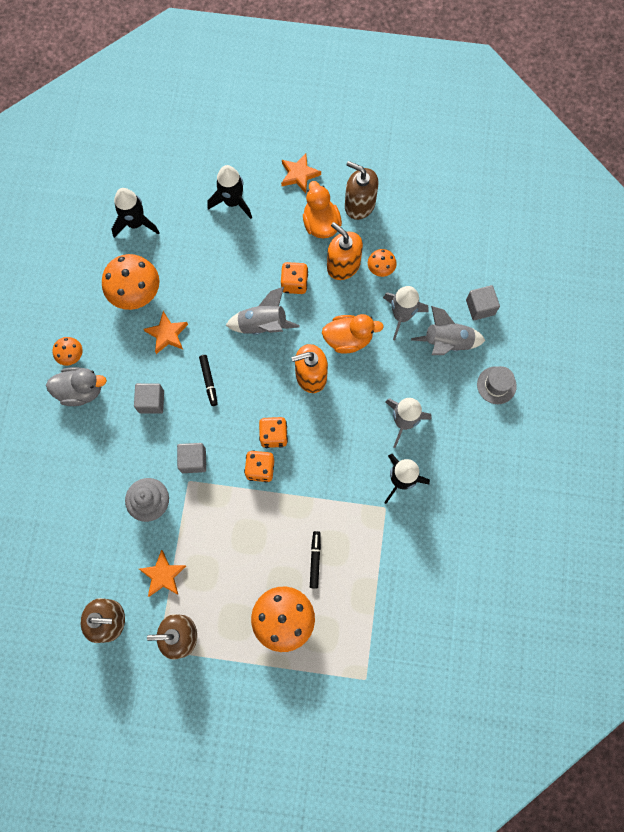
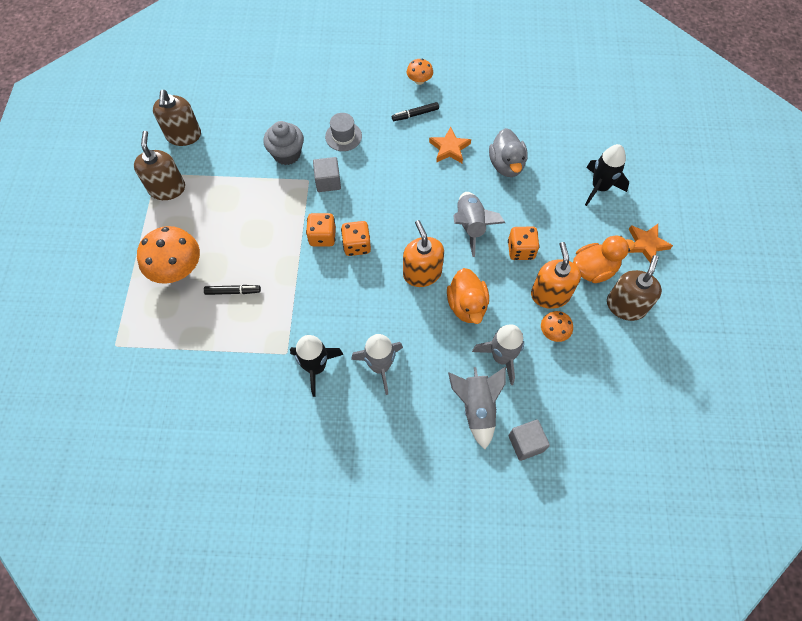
camera: 85 degrees right, 10 degrees down
(81, 391) = (387, 91): grey duck -> grey duck (506, 165)
(135, 223) = (557, 112): black rocket -> none
(136, 293) = (487, 120): orange mushroom -> none
(151, 401) = (382, 143): grey cube -> none
(163, 575) = (222, 169): orange star -> none
(209, 381) = (406, 186): black marker -> black marker (415, 114)
(343, 265) = (550, 294): orange soap dispenser -> orange soap dispenser turned 45 degrees counterclockwise
(496, 385) = (432, 466): grey hat -> grey hat (343, 136)

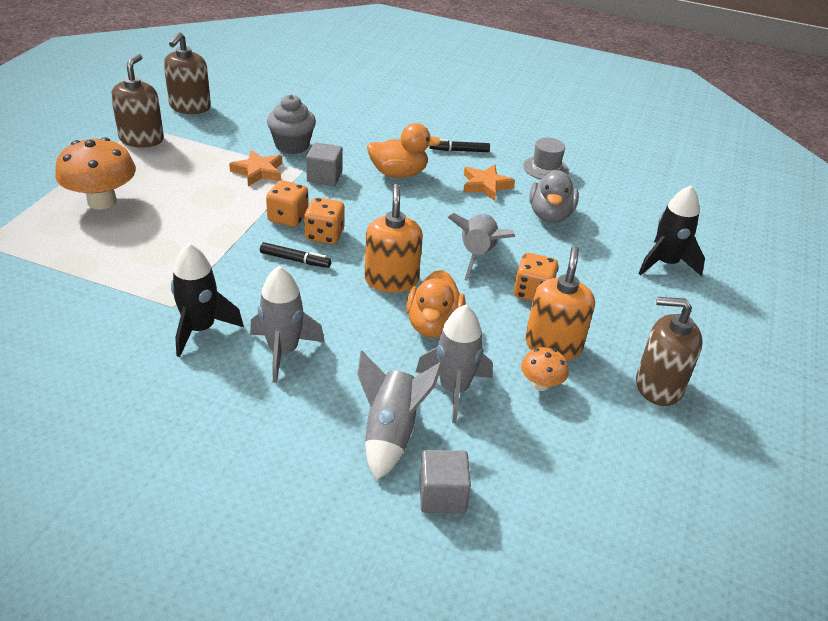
camera: 15 degrees right, 25 degrees down
(233, 292) = (150, 236): black marker -> black marker (295, 260)
(343, 136) = (365, 147): grey hat -> grey hat (545, 168)
(419, 80) = (478, 127): orange mushroom -> none
(594, 269) = (626, 337): orange duck -> orange duck (398, 173)
(625, 306) = (658, 386): brown soap dispenser -> brown soap dispenser turned 120 degrees counterclockwise
(646, 244) = (711, 332): orange star -> orange star (258, 172)

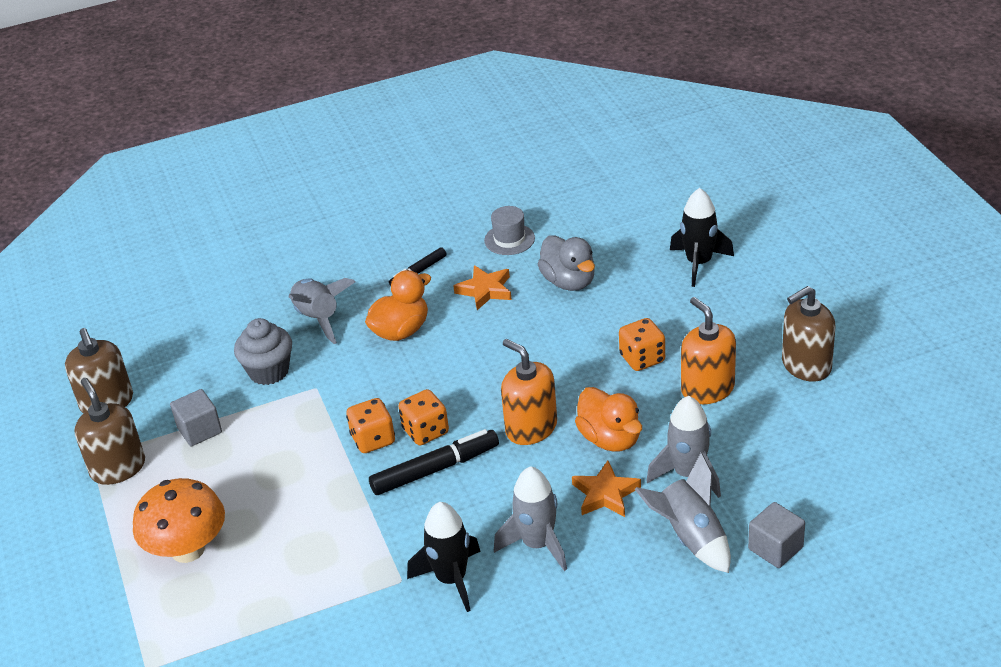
camera: 35 degrees left, 0 degrees up
(258, 172) = (280, 418): orange star -> orange star (605, 494)
(295, 260) = (435, 469): black marker -> black marker, size x1.69
(324, 177) = (344, 380): grey cube -> grey cube (199, 430)
(477, 255) = (563, 357): grey rocket -> grey rocket (318, 318)
(541, 384) = (736, 424): orange mushroom -> none

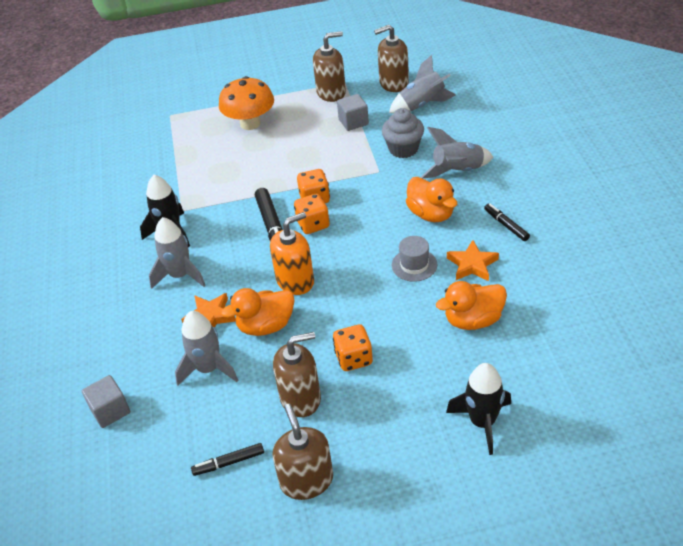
camera: 100 degrees right, 5 degrees up
(509, 239) = (544, 284): grey hat -> grey hat (414, 265)
(569, 281) = (473, 320): grey duck -> orange duck
(690, 537) = (146, 360): grey rocket -> grey rocket (422, 105)
(707, 389) = (300, 398): orange soap dispenser -> brown soap dispenser
(807, 426) = (229, 462): none -> black marker

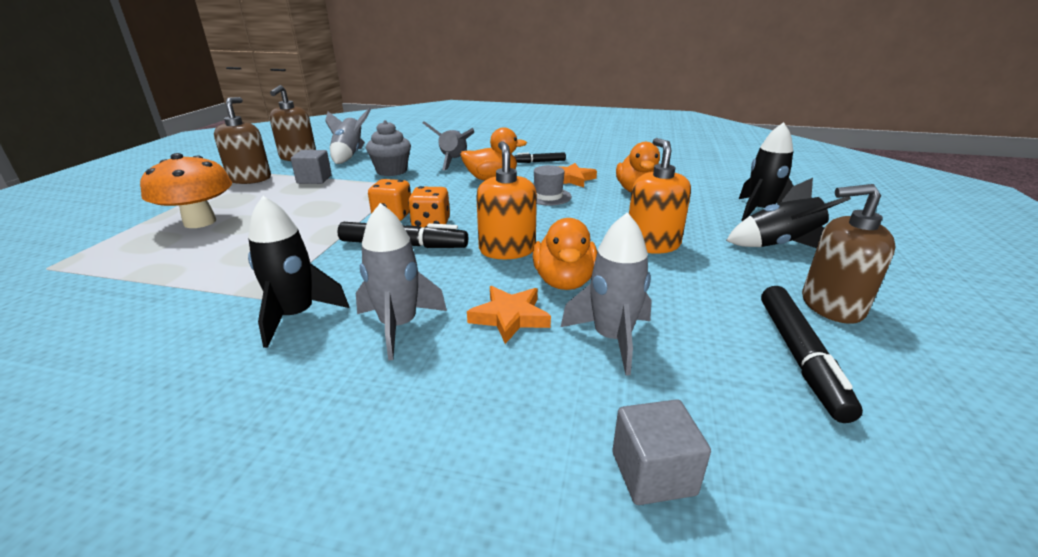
camera: 70 degrees left, 15 degrees down
(229, 462) = (799, 357): black marker -> black marker, size x1.69
(300, 398) = (698, 283): brown soap dispenser -> none
(354, 358) = (652, 244): orange dice -> orange soap dispenser
(404, 443) = (779, 245): none -> black rocket

